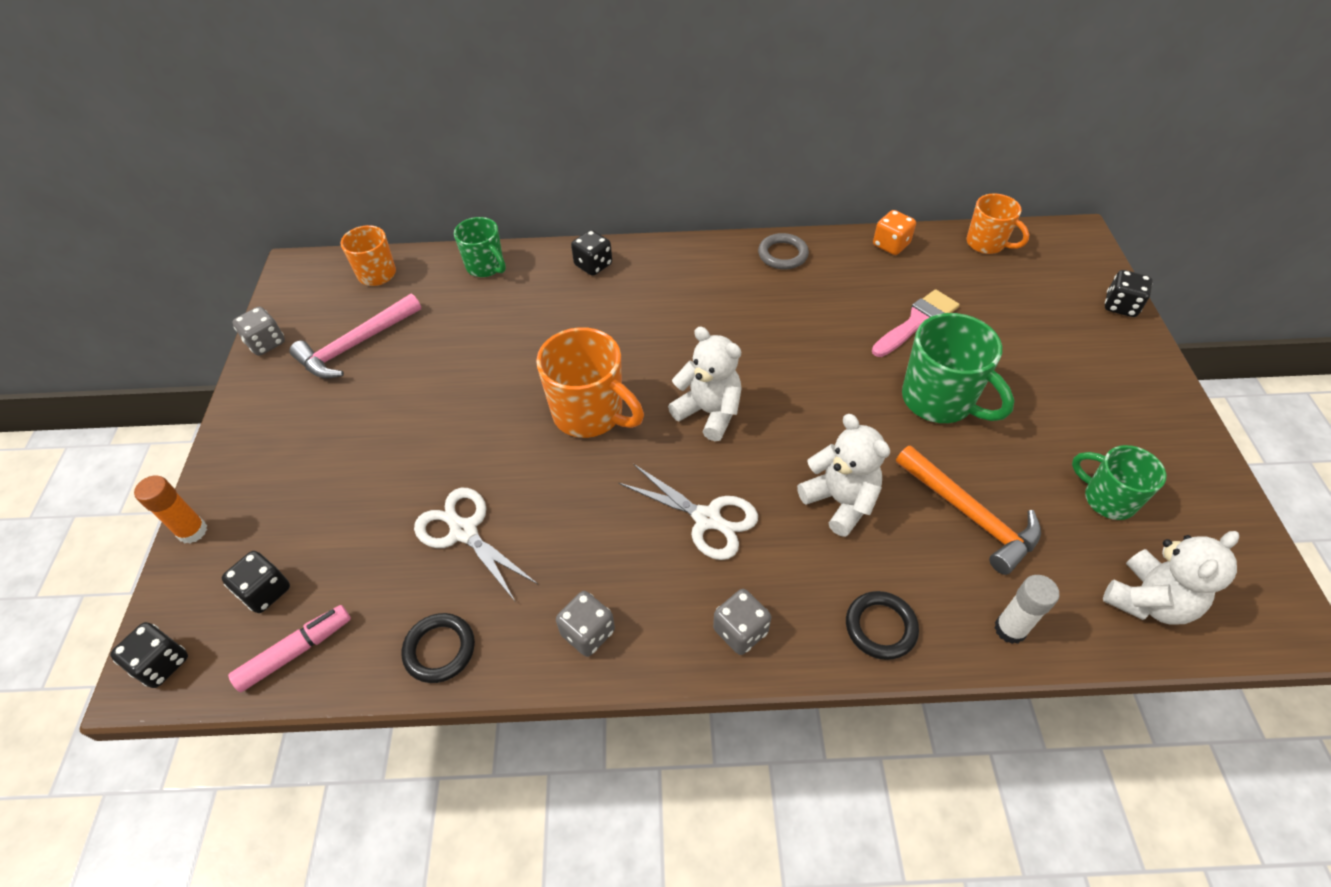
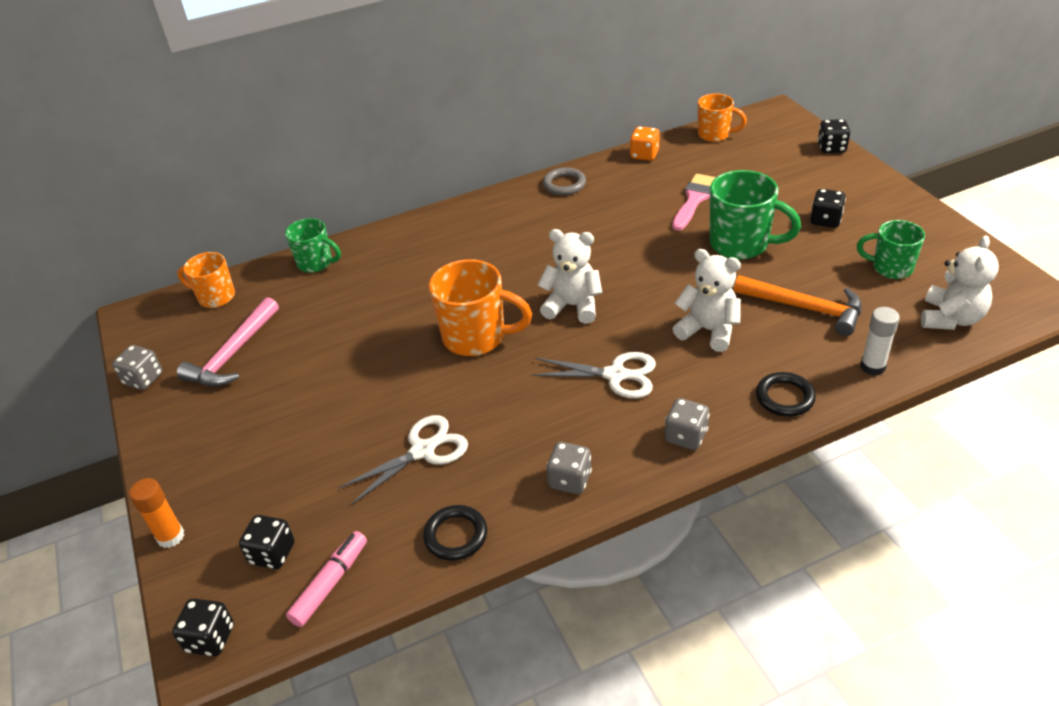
camera: 20 degrees left, 10 degrees down
(464, 531) = (422, 451): white scissors -> white scissors turned 120 degrees clockwise
(593, 265) = (411, 235): black dice -> black dice (825, 220)

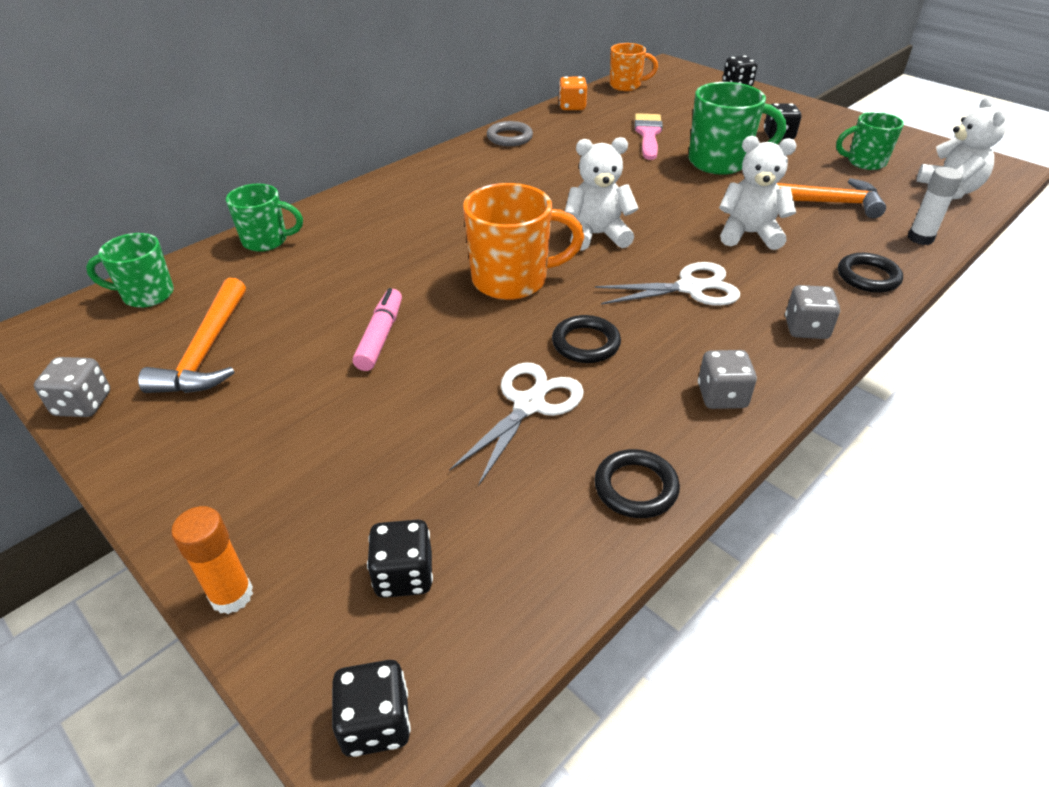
camera: 25 degrees left, 0 degrees up
(215, 297) = (146, 295): orange mug -> green mug
(233, 354) = (207, 351): pink hammer -> orange hammer
(330, 583) = (512, 590): pink marker -> pink marker (380, 336)
(496, 408) = (586, 343): none -> black ring

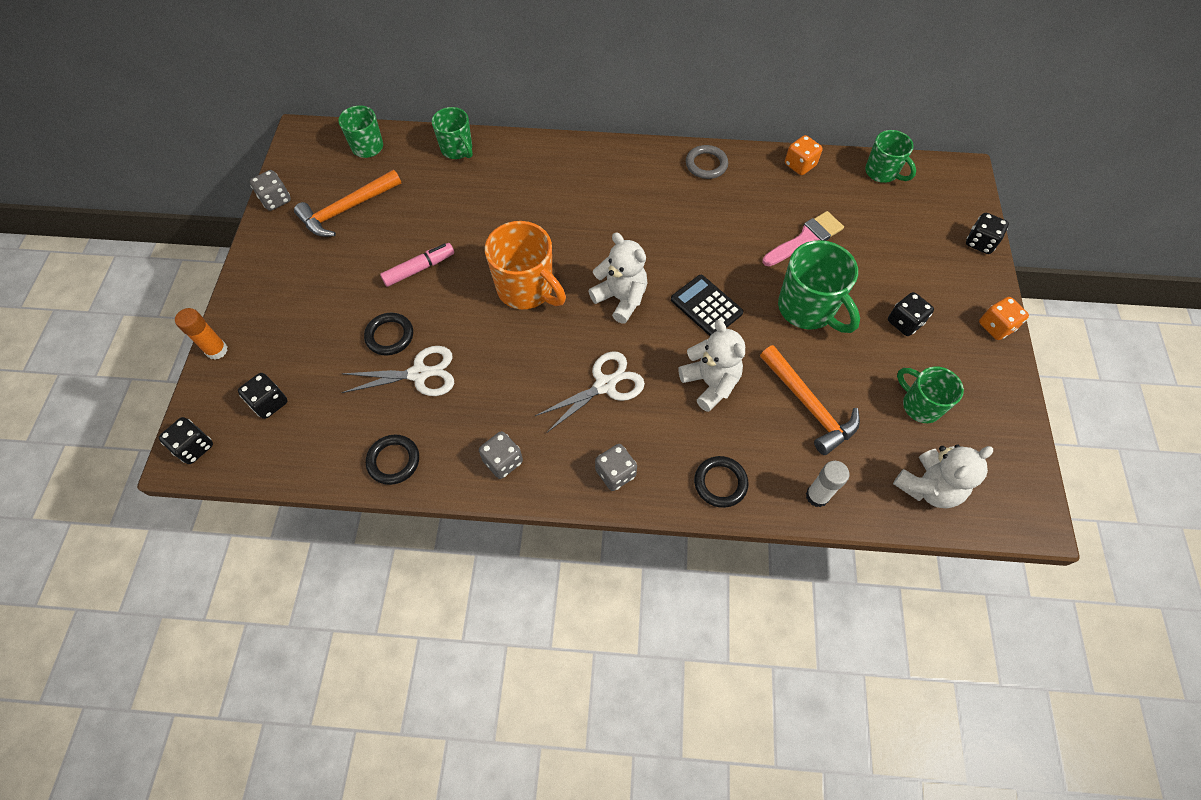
camera: 50 degrees right, 20 degrees up
(586, 343) = (496, 365): black ring -> black ring (389, 336)
(626, 86) = (882, 172): orange mug -> green mug
(661, 200) = (706, 306): none -> black calculator
(690, 288) = (605, 385): white scissors -> white scissors turned 75 degrees counterclockwise
(819, 110) = (996, 326): none -> orange dice

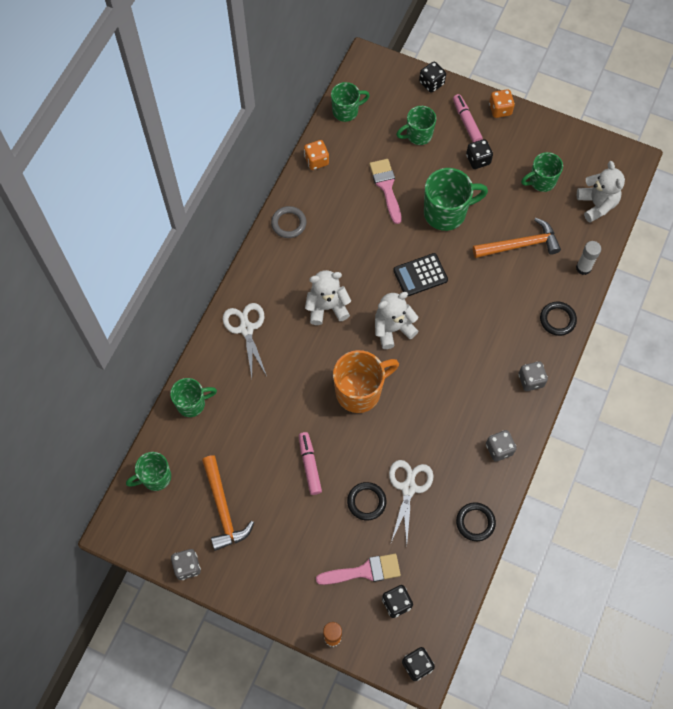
camera: 70 degrees left, 5 degrees up
(303, 358) = (364, 571): none -> pink brush
(605, 385) = (462, 364): white scissors -> white scissors (246, 329)
(710, 383) = (483, 297): white teddy bear -> white teddy bear (327, 307)
(897, 249) = (418, 135): none -> green mug
(951, 294) = (466, 122): none -> pink marker

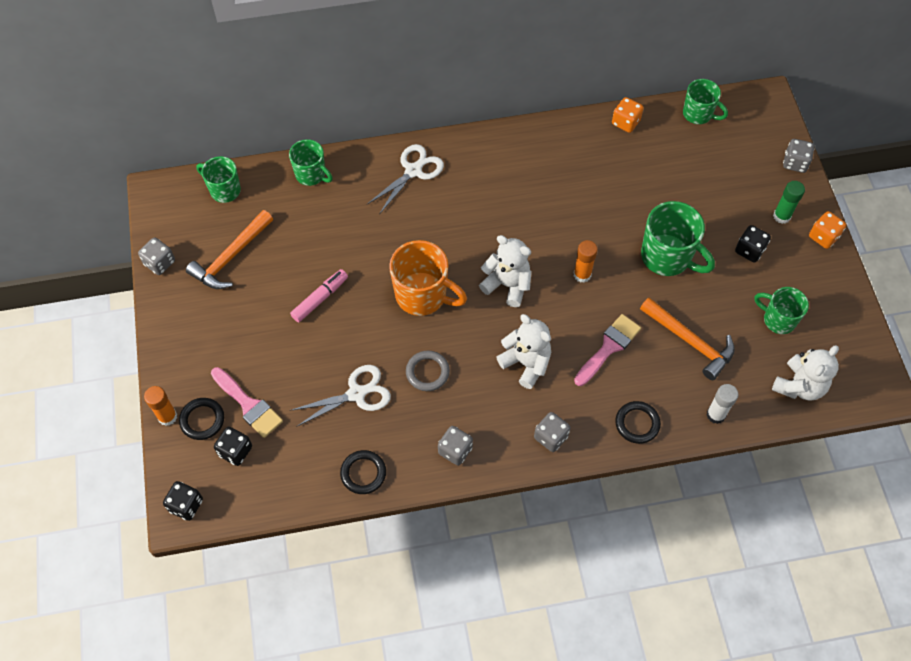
camera: 55 degrees right, 5 degrees down
(288, 223) = (543, 140): grey ring -> grey ring (427, 372)
(327, 307) = (485, 219): white teddy bear -> white teddy bear (526, 363)
(366, 502) = (317, 366): black ring -> black ring (202, 420)
(386, 187) = (649, 192): pink brush -> pink brush (609, 347)
(418, 135) = (728, 185): green mug -> none
(420, 275) = (582, 274): black calculator -> orange glue stick
(431, 83) = (795, 163): black dice -> grey dice
(466, 122) = (781, 216): pink marker -> green glue stick

